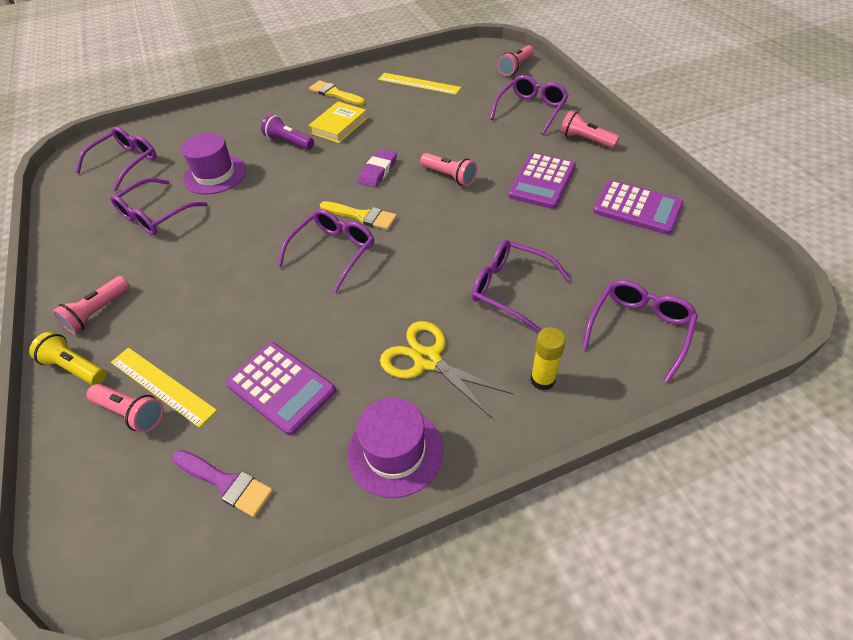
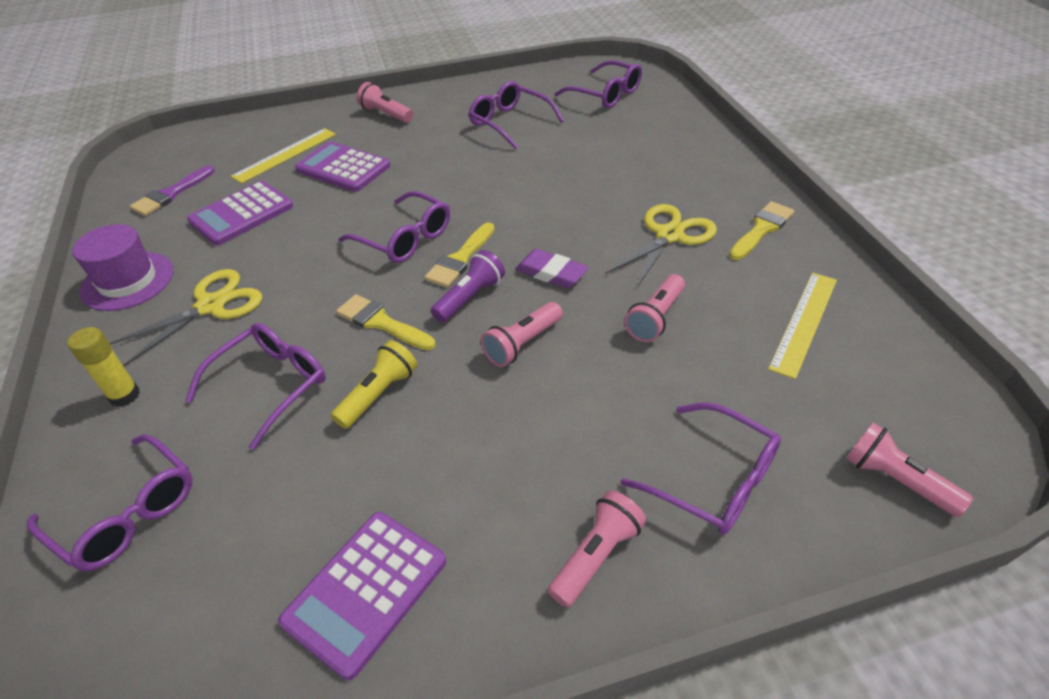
camera: 95 degrees right, 5 degrees down
(75, 367) = (330, 115): yellow flashlight -> yellow flashlight (379, 394)
(131, 413) = (267, 145): pink flashlight -> pink flashlight (655, 318)
(215, 174) = (572, 149): purple hat -> none
(289, 142) = (633, 195): purple flashlight -> purple flashlight (470, 297)
(339, 126) = (669, 236): yellow book -> yellow scissors
(437, 244) = (381, 323): none -> yellow brush
(542, 181) = (481, 458): purple calculator -> purple calculator (343, 168)

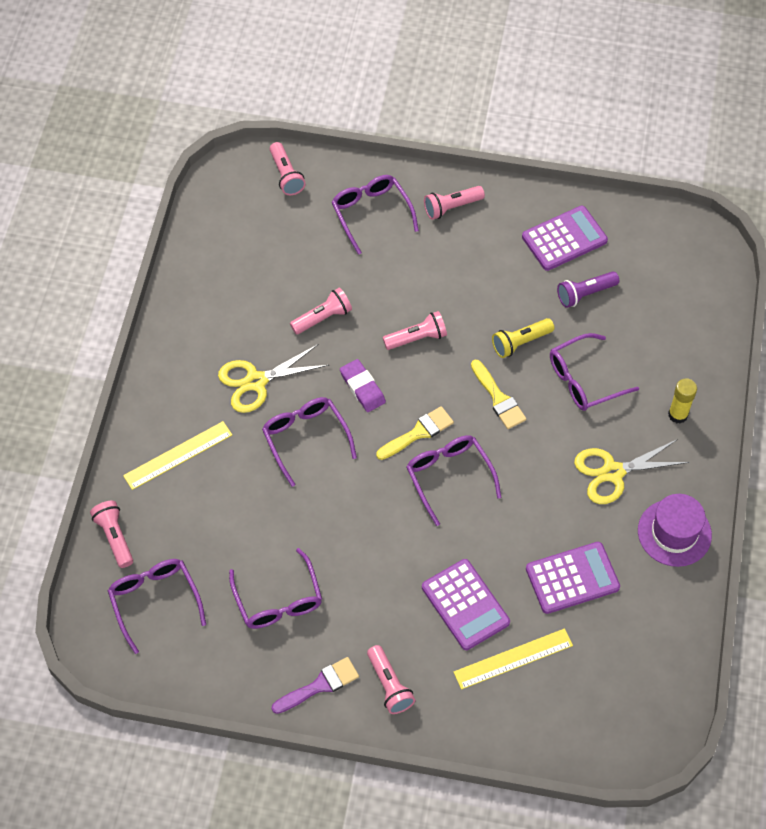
camera: 155 degrees left, 15 degrees up
(126, 513) = (677, 330): purple glasses -> purple glasses (305, 439)
(171, 194) = (632, 644): purple brush -> purple brush (320, 685)
(470, 297) = (430, 392): purple flashlight -> purple flashlight (585, 294)
(675, 110) = (115, 537): none -> pink flashlight
(762, 229) = (188, 355): yellow brush -> none
(803, 322) = (239, 273): yellow ruler -> yellow ruler (178, 455)

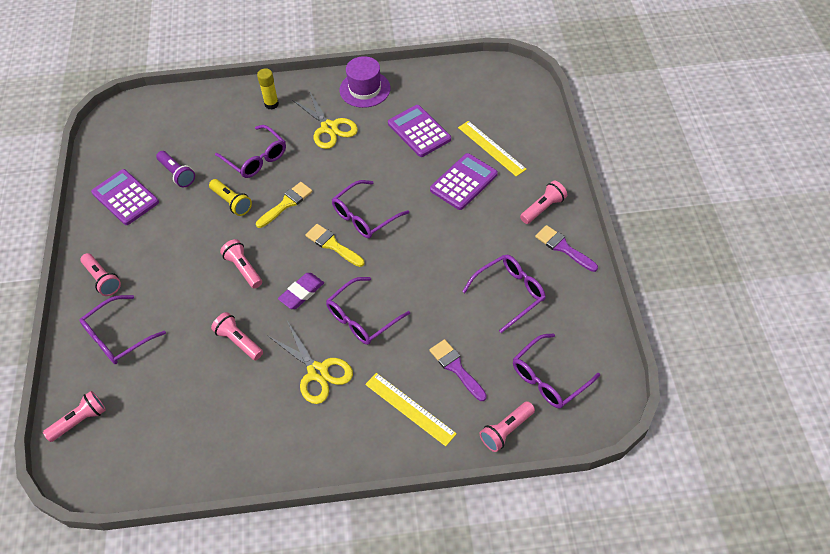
camera: 105 degrees left, 5 degrees down
(206, 513) = (456, 368): none -> purple brush

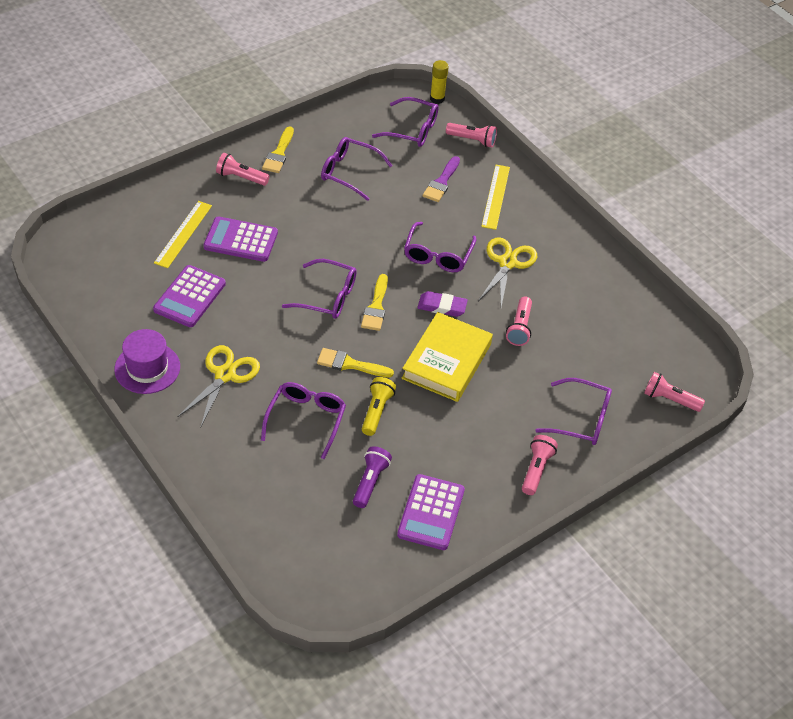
camera: 125 degrees left, 5 degrees down
(243, 268) = (446, 361): pink flashlight -> yellow book
(271, 104) = (216, 446): yellow glue stick -> yellow glue stick (437, 99)
(362, 318) = (438, 255): purple glasses -> purple glasses turned 90 degrees clockwise
(563, 247) = (279, 153): purple brush -> yellow brush

